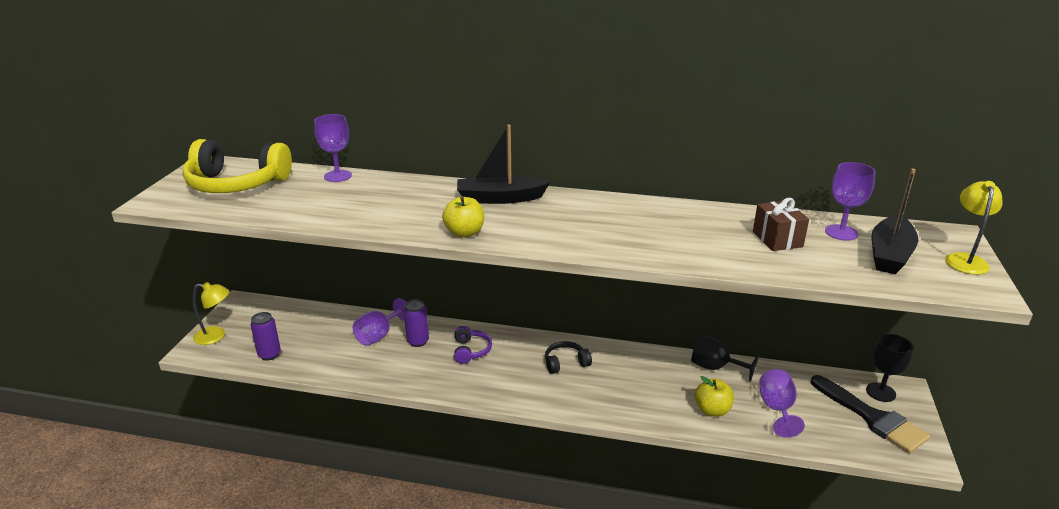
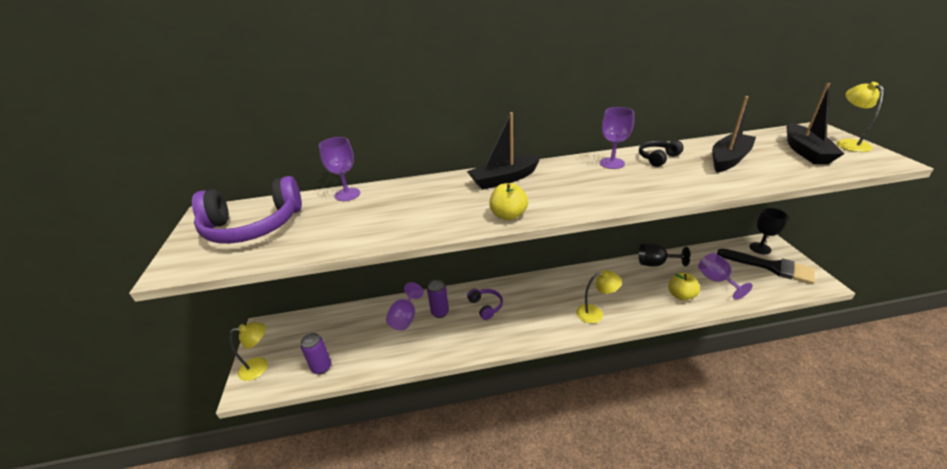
camera: 20 degrees left, 5 degrees up
(236, 184) = (253, 226): yellow headphones -> purple headphones
(566, 363) = (560, 293): black headphones -> black headphones (658, 158)
(588, 395) = (595, 313): none -> yellow lamp
(777, 239) = (729, 159): brown gift -> black boat
(841, 232) = (758, 144): purple goblet -> purple goblet (612, 163)

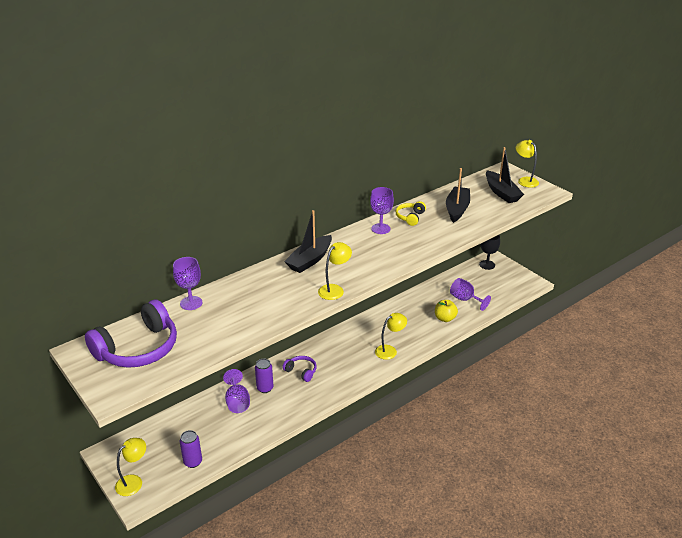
camera: 30 degrees left, 0 degrees up
(508, 215) = (334, 289): yellow apple -> yellow lamp
(656, 263) = (417, 298): black goblet -> none
(658, 158) = (410, 217): black headphones -> yellow headphones
(771, 267) = (498, 278): black brush -> none

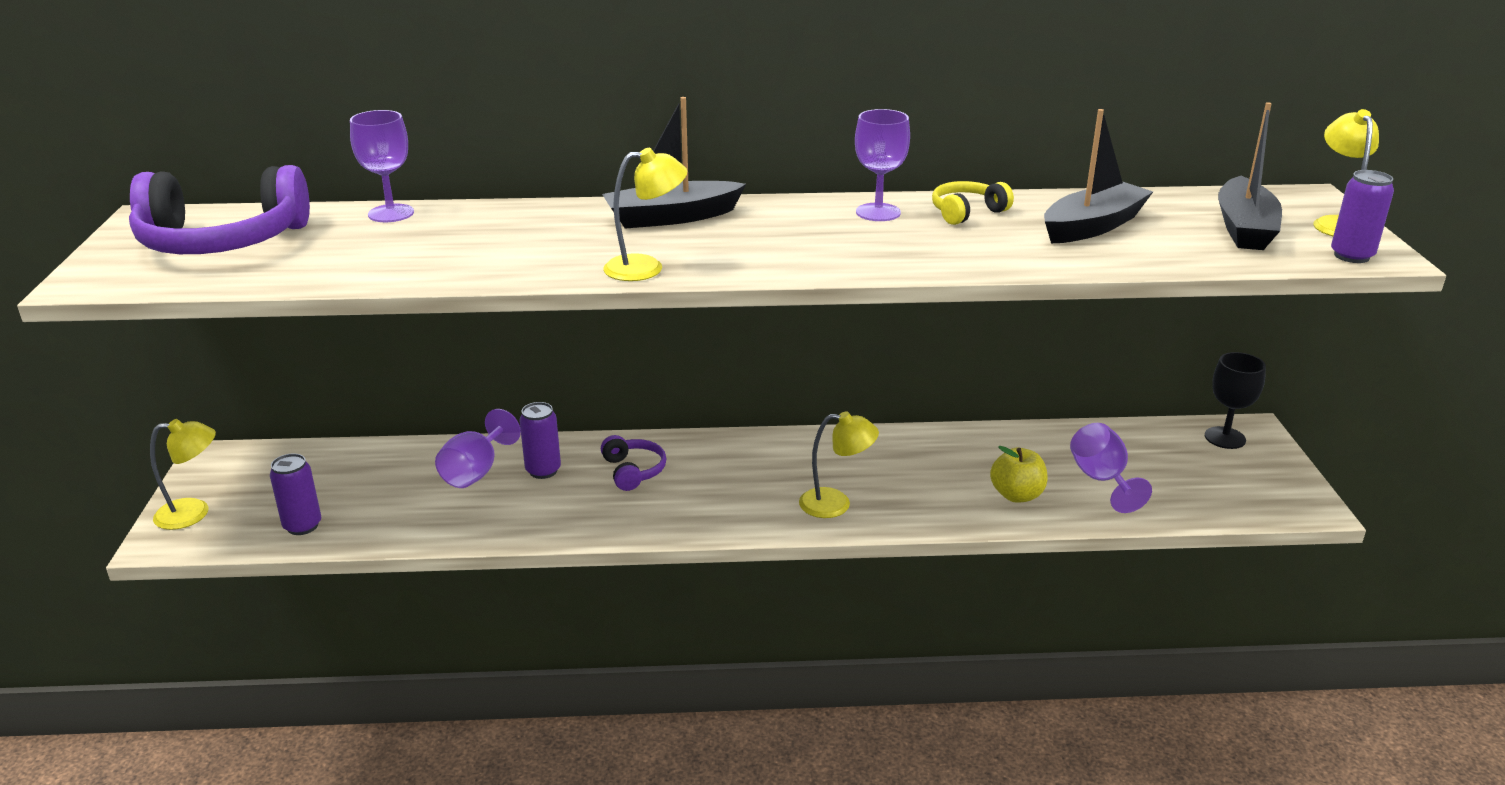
camera: 35 degrees right, 5 degrees down
(542, 195) = (1351, 256): none -> purple can

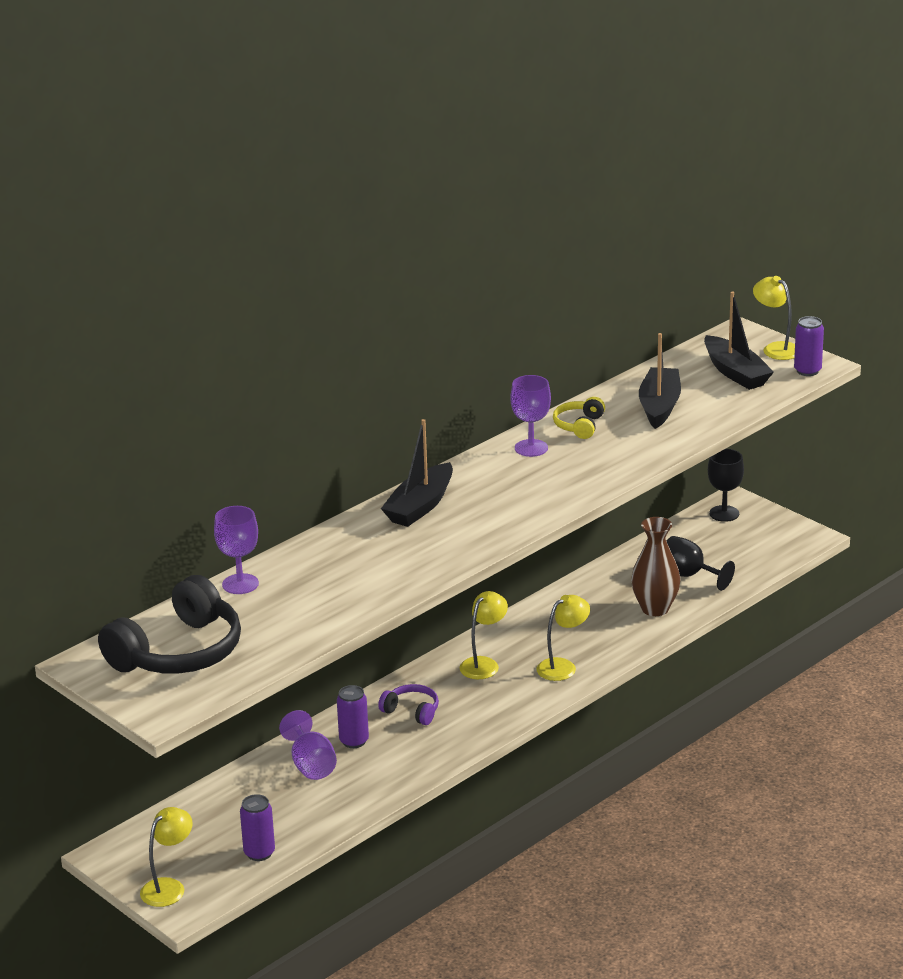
camera: 40 degrees left, 0 degrees up
(222, 241) = (179, 652): purple headphones -> black headphones
(646, 267) = (471, 546): yellow lamp -> yellow lamp (484, 664)
(1016, 495) = (655, 609): yellow apple -> brown vase
(1101, 480) = (689, 575): purple goblet -> black goblet

